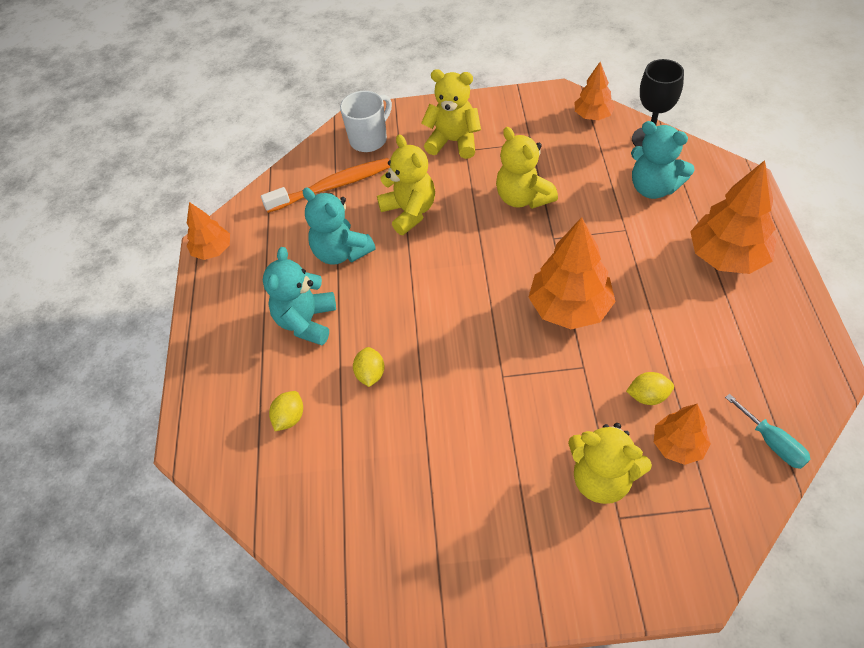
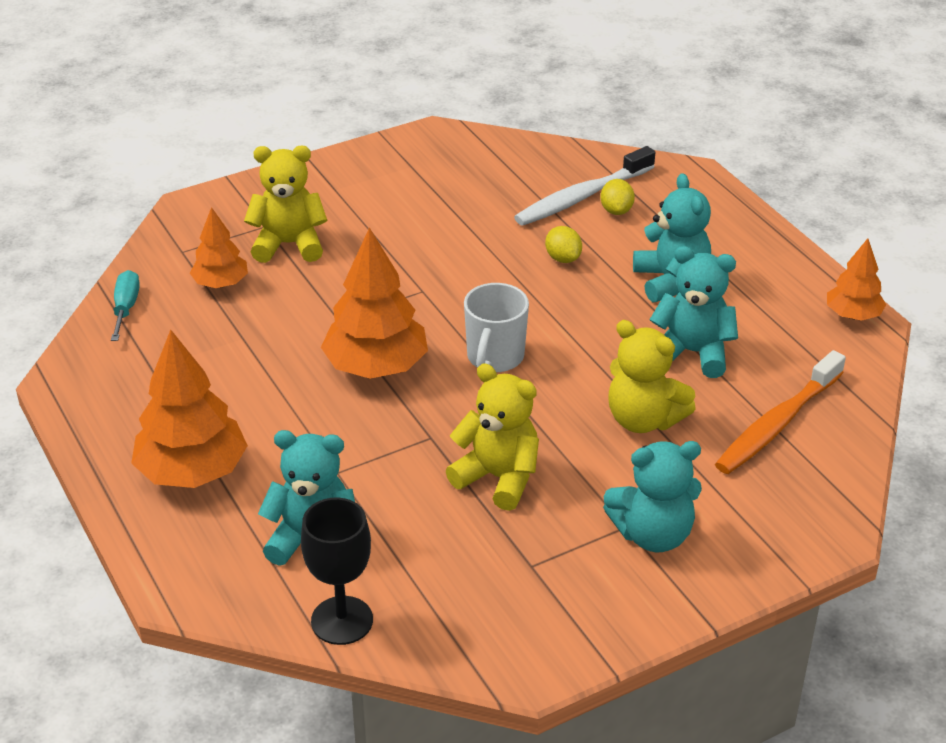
camera: 150 degrees right, 15 degrees down
(305, 448) = (582, 197): none -> white toothbrush
(369, 139) = (786, 504): white mug -> white mug (494, 358)
(454, 142) = (653, 534): yellow teddy bear -> turquoise teddy bear
(593, 116) = (452, 641): orange tree -> none
(648, 396) = (261, 312): yellow lemon -> none
(772, 442) = (126, 308): turquoise screwdriver -> turquoise screwdriver turned 60 degrees clockwise

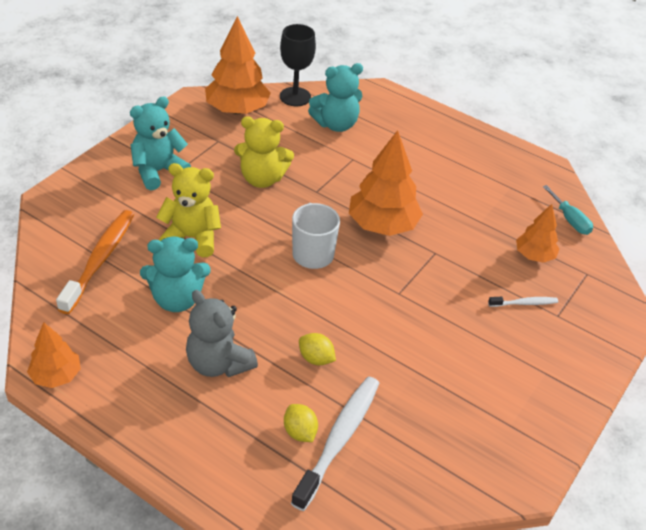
camera: 150 degrees right, 5 degrees up
(192, 472) = (426, 139): orange tree -> orange tree (237, 110)
(289, 244) = (524, 303): yellow teddy bear -> white toothbrush
(670, 281) = (218, 363): turquoise teddy bear -> grey teddy bear

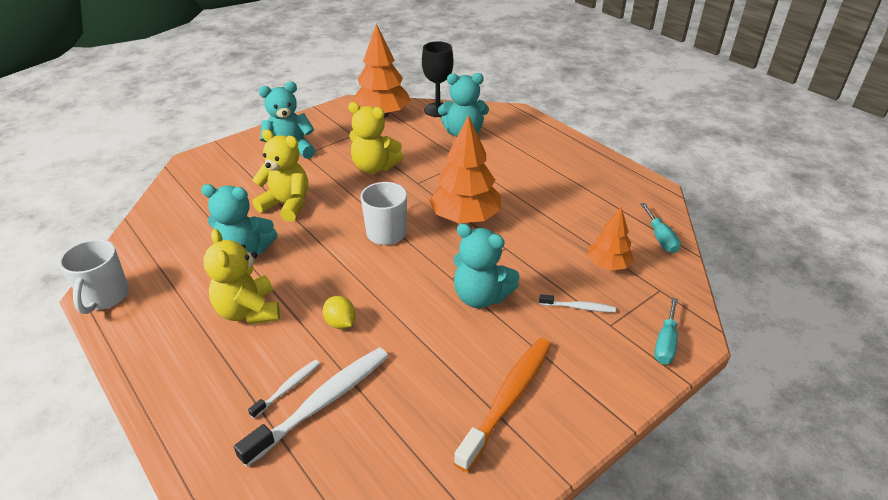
camera: 20 degrees right, 5 degrees down
(56, 376) = (105, 297): orange tree -> white mug
(100, 260) = (200, 211): orange toothbrush -> orange toothbrush (508, 399)
(218, 363) = (248, 311): grey teddy bear -> yellow teddy bear
(300, 432) = (288, 388): yellow lemon -> white toothbrush
(434, 308) = (481, 296): none -> turquoise teddy bear
(608, 324) = (665, 343): none -> turquoise screwdriver

